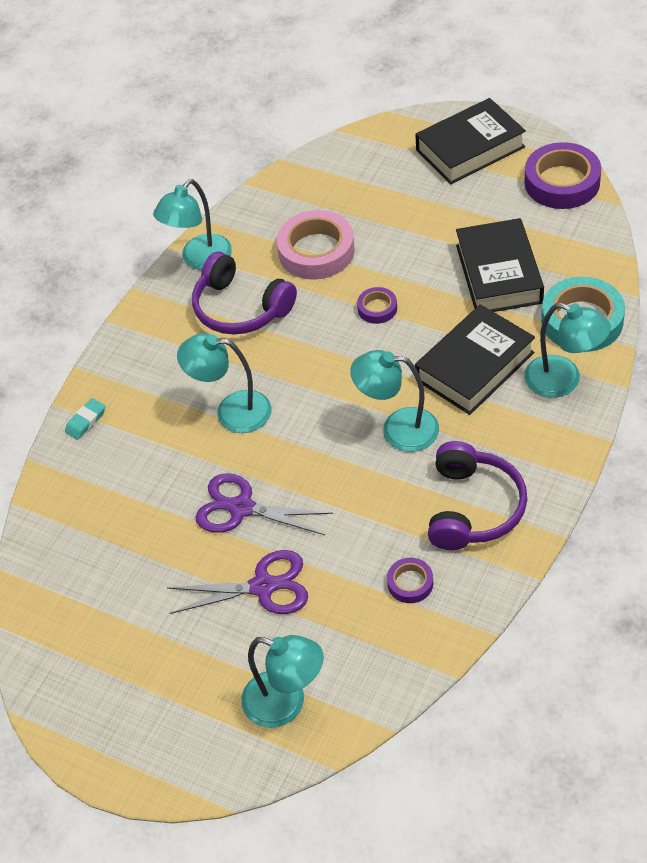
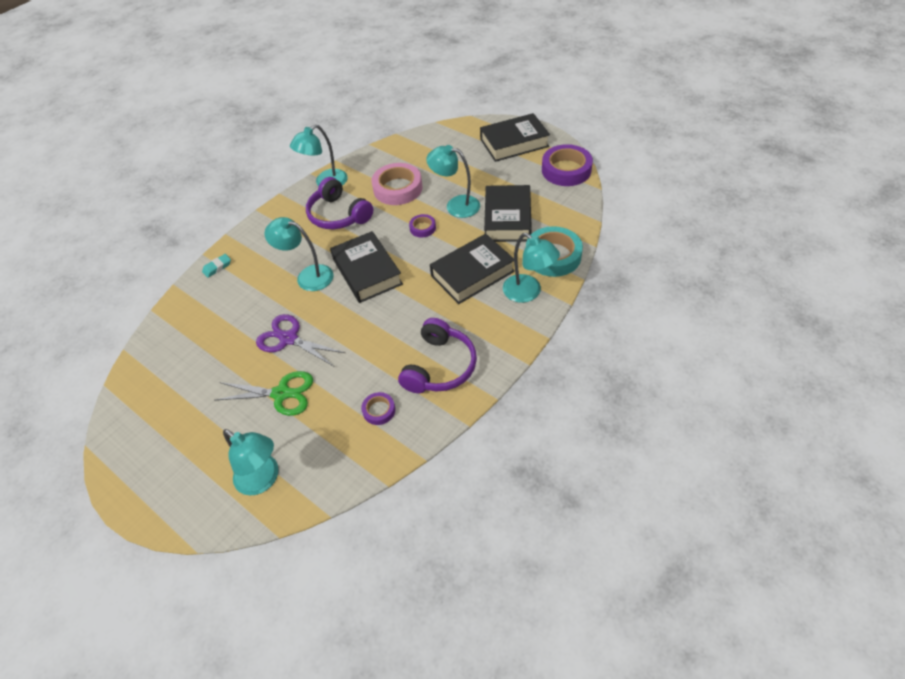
camera: 10 degrees right, 0 degrees up
(263, 586) = (281, 393): purple scissors -> green scissors
(319, 389) = (367, 272): none -> black book
(398, 429) = (408, 305): turquoise lamp -> turquoise lamp (456, 205)

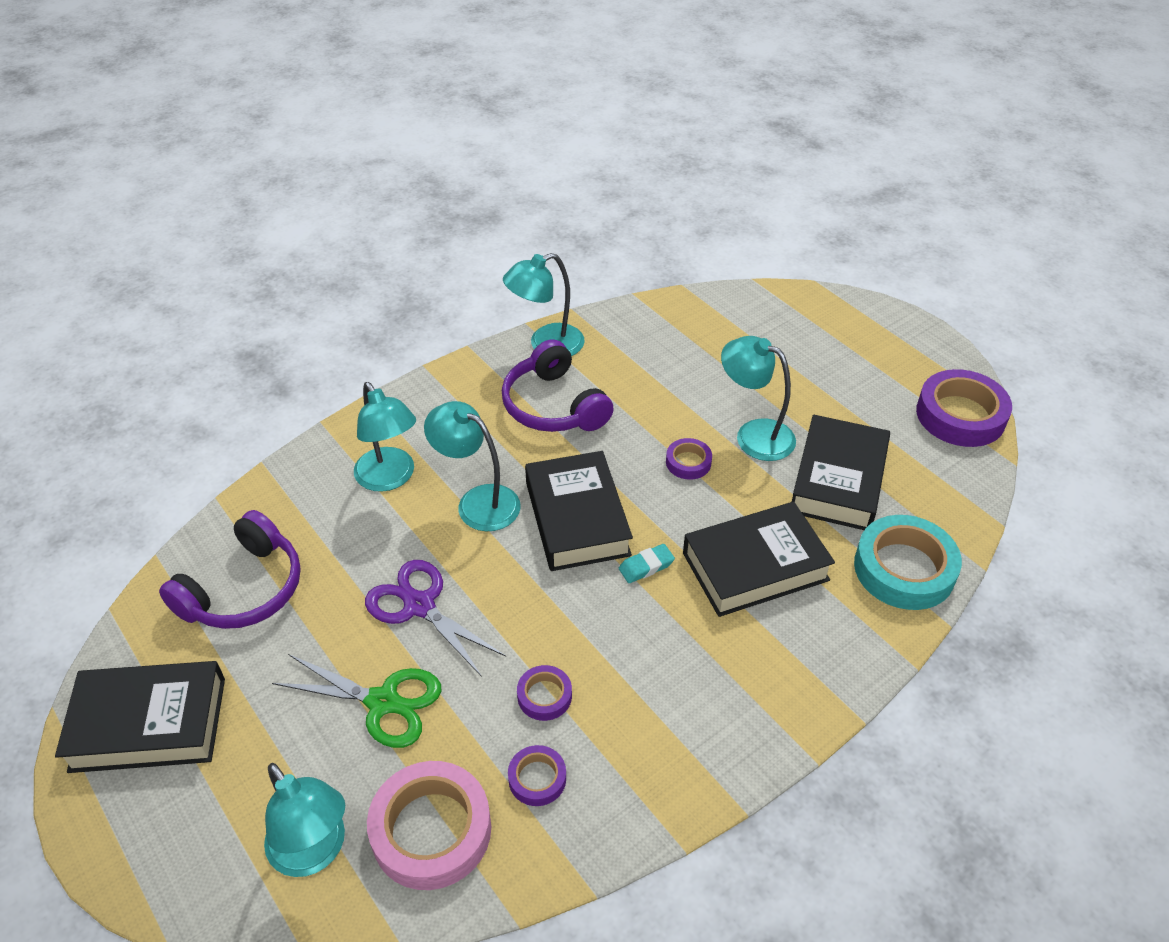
camera: 10 degrees right, 5 degrees down
(217, 267) = (337, 450): turquoise eraser -> turquoise eraser (646, 566)
(372, 368) = (544, 696): none -> purple tape
(397, 188) = (662, 382): pink tape -> pink tape (431, 830)
(439, 366) = (659, 724): purple headphones -> purple headphones (244, 589)
(514, 143) = (879, 346): black book -> black book (149, 724)
(528, 293) = (845, 627): turquoise lamp -> turquoise lamp (390, 478)

